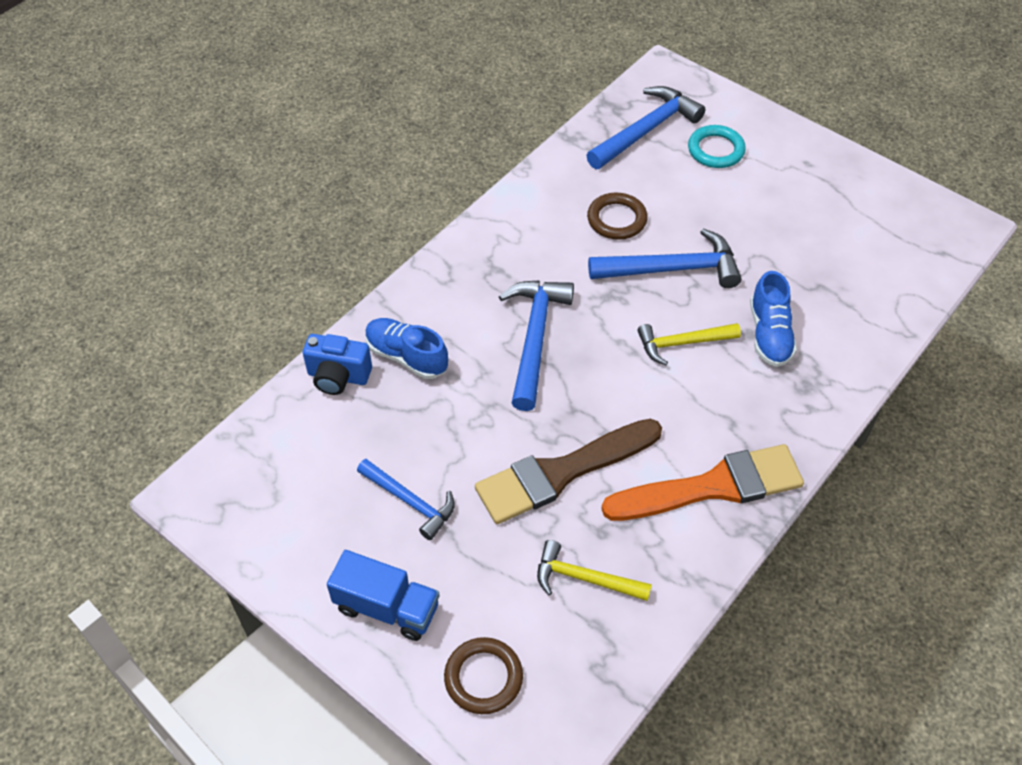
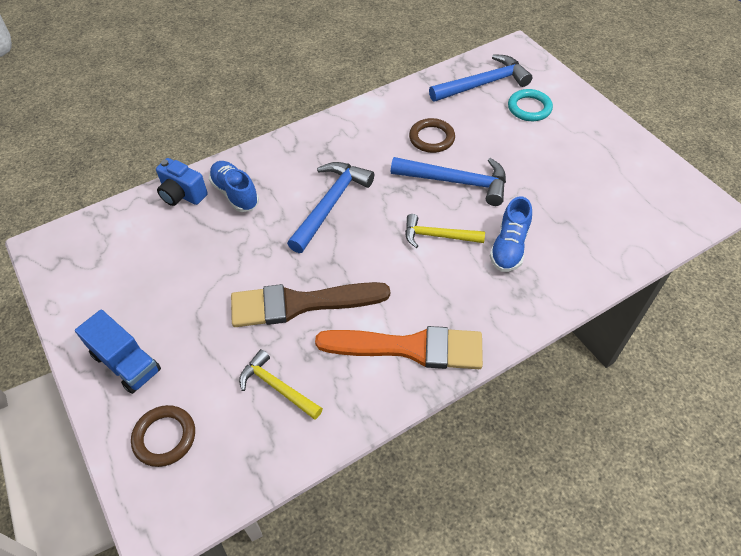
camera: 20 degrees right, 0 degrees up
(410, 502) = (183, 293): blue hammer -> none

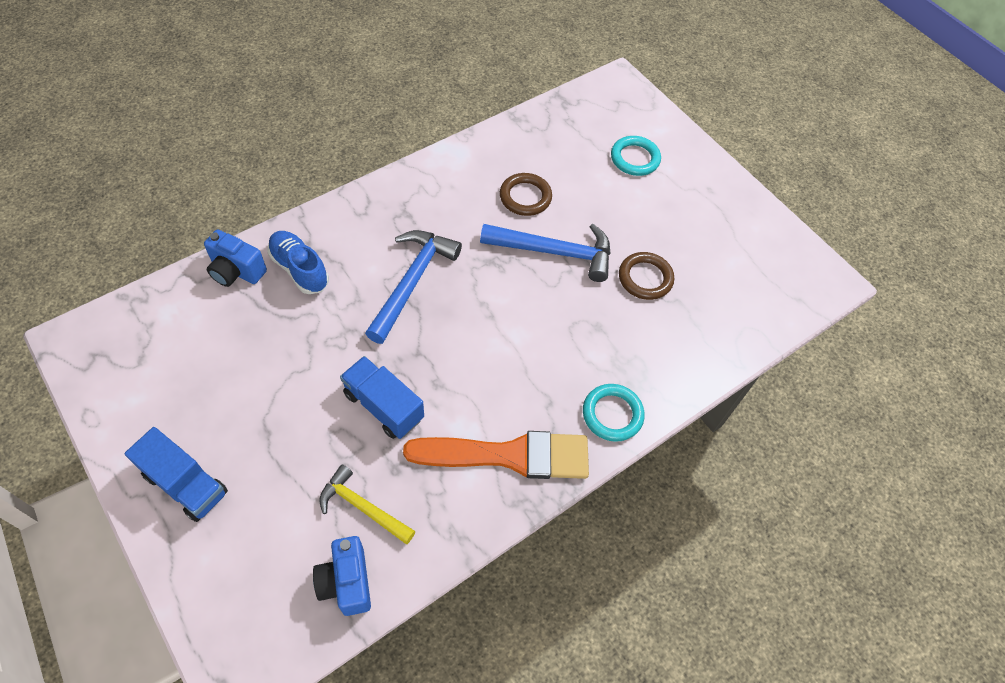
camera: 10 degrees left, 5 degrees up
(164, 437) = (238, 572): brown ring -> brown ring (645, 278)
(259, 450) = (346, 582): none -> blue camera
(300, 304) = (383, 406): brown brush -> blue truck
(438, 236) = (535, 320): yellow hammer -> none
(483, 84) = (582, 127): blue hammer -> none
(505, 316) = (612, 414): none -> turquoise ring
(509, 247) = (615, 332): blue shoe -> none

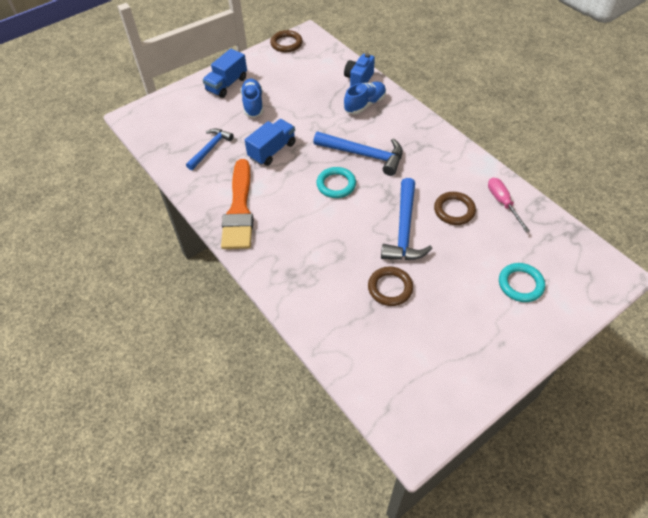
camera: 95 degrees right, 5 degrees down
(90, 376) = (286, 43): none -> brown ring
(258, 436) = (253, 104): none -> blue shoe
(346, 582) = (170, 147): blue camera -> none
(362, 507) = (210, 149): yellow hammer -> blue hammer
(516, 149) = (502, 203): none -> pink screwdriver
(612, 414) = (269, 264): turquoise ring -> turquoise ring (336, 184)

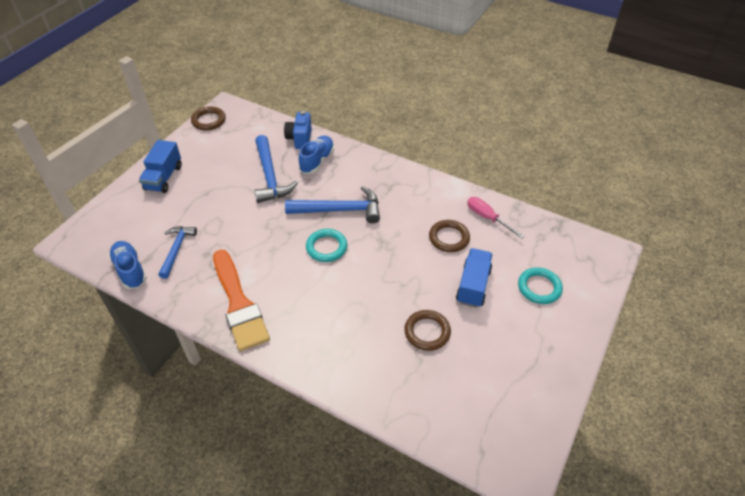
camera: 25 degrees left, 5 degrees down
(253, 104) = (202, 191): blue shoe -> blue shoe (130, 270)
(272, 150) = (245, 232): blue truck -> blue truck (473, 286)
(404, 229) = (413, 271): blue hammer -> blue hammer (270, 176)

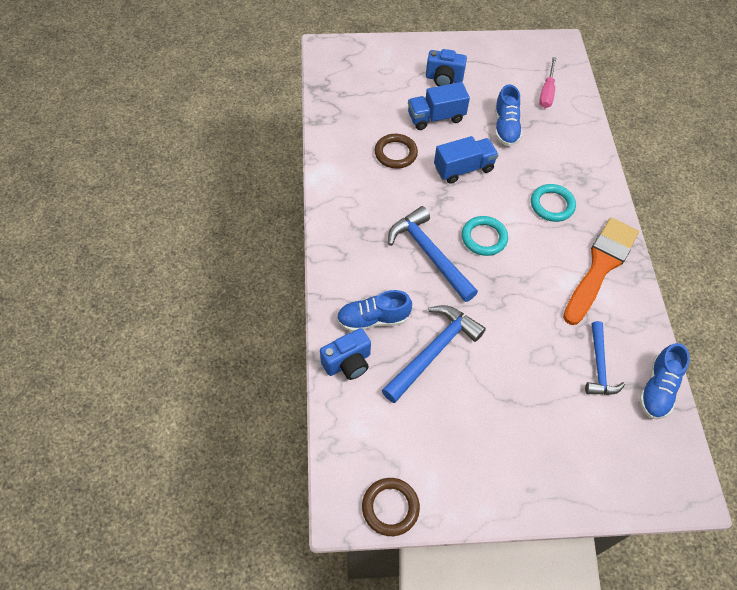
camera: 125 degrees left, 10 degrees up
(163, 178) = (527, 471): blue truck -> blue truck (463, 169)
(176, 249) = (599, 366): blue hammer -> blue hammer turned 60 degrees counterclockwise
(427, 332) = (505, 127): brown ring -> blue shoe
(487, 218) = (347, 136): pink screwdriver -> pink screwdriver (547, 92)
(521, 319) = (444, 79): none -> blue camera
(539, 287) = (402, 78): turquoise ring -> turquoise ring (552, 205)

